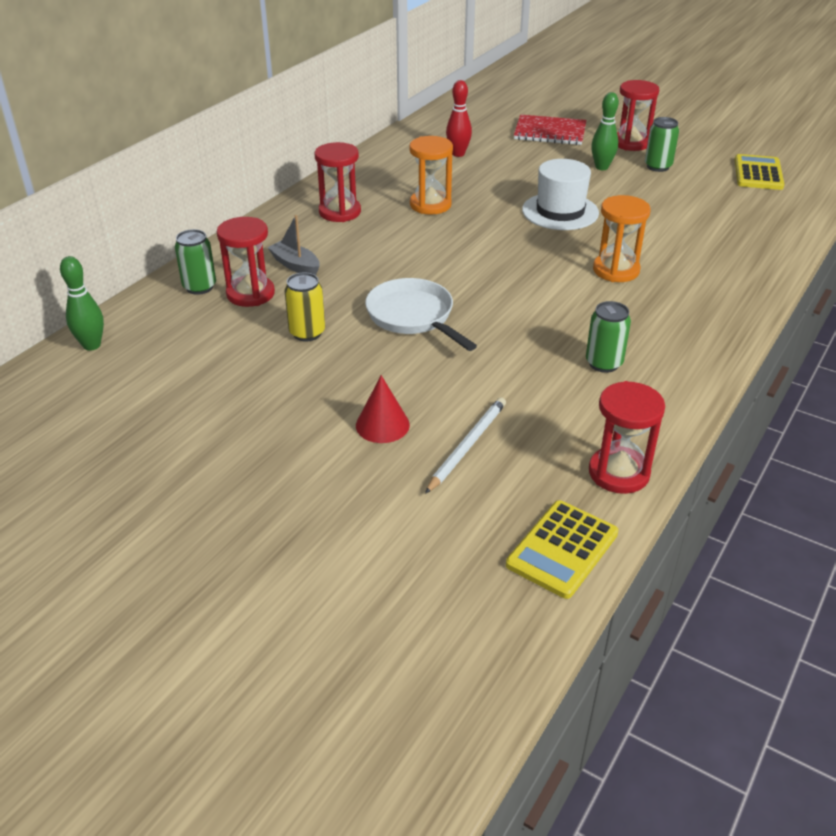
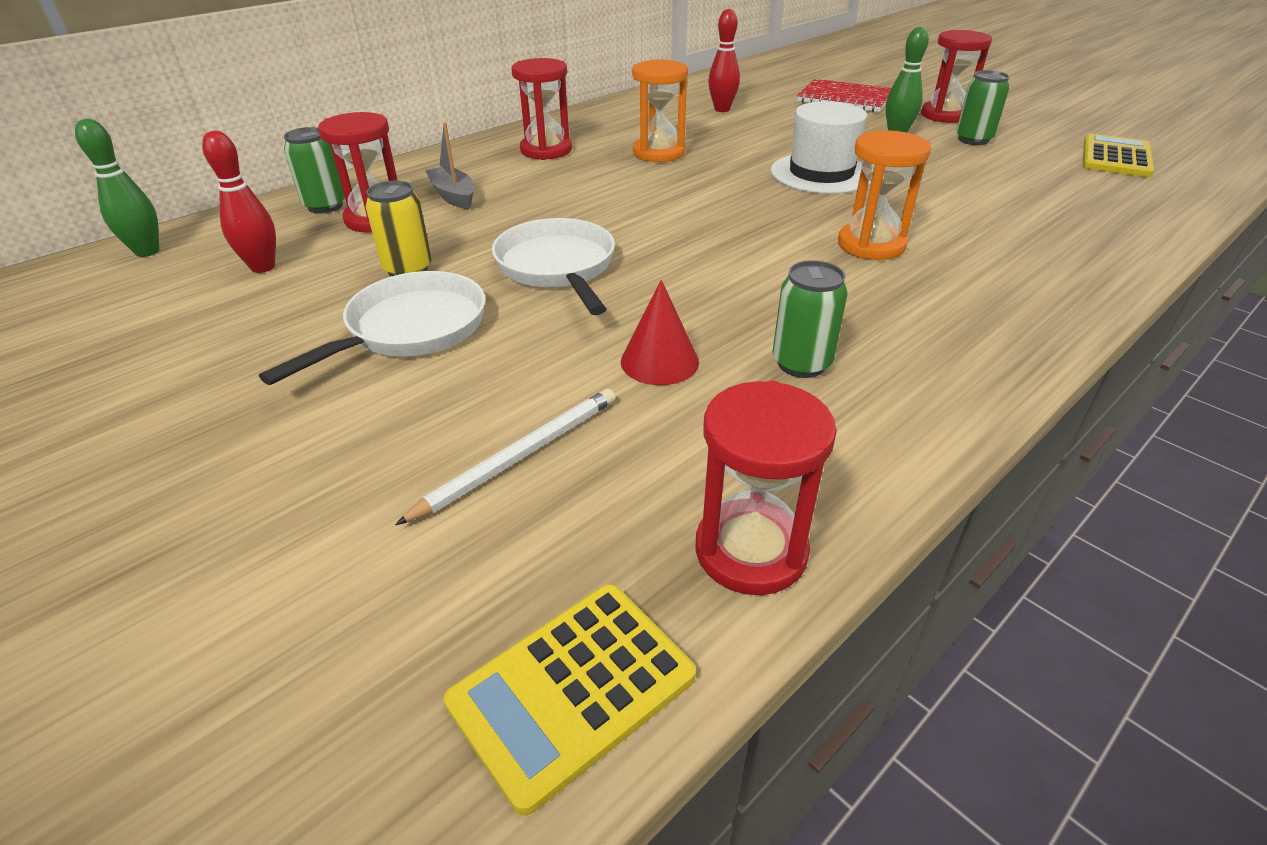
camera: 15 degrees right, 0 degrees up
(196, 346) = (263, 267): none -> red bowling pin
(343, 377) = (410, 330): none -> white pan
(382, 425) = (415, 403): red cone -> red cone (659, 361)

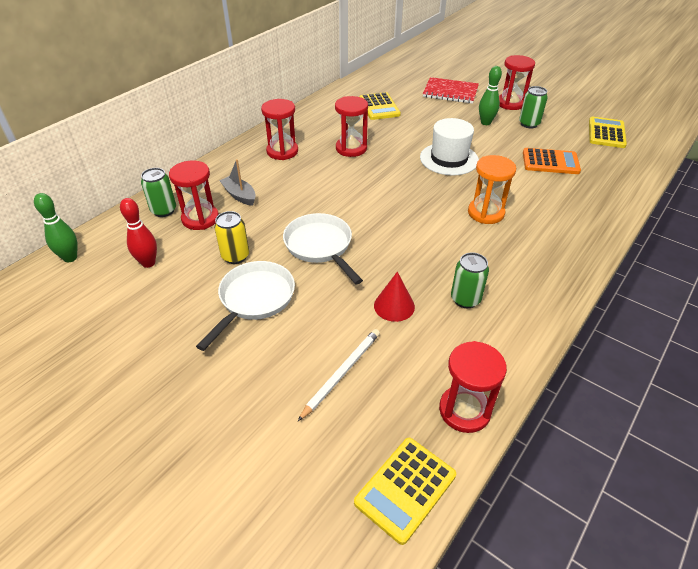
camera: 10 degrees left, 5 degrees up
(658, 153) = (351, 148): orange hourglass -> red hourglass
(722, 109) = (379, 107): red bowling pin -> yellow calculator
(1005, 187) = (550, 162): none -> orange calculator

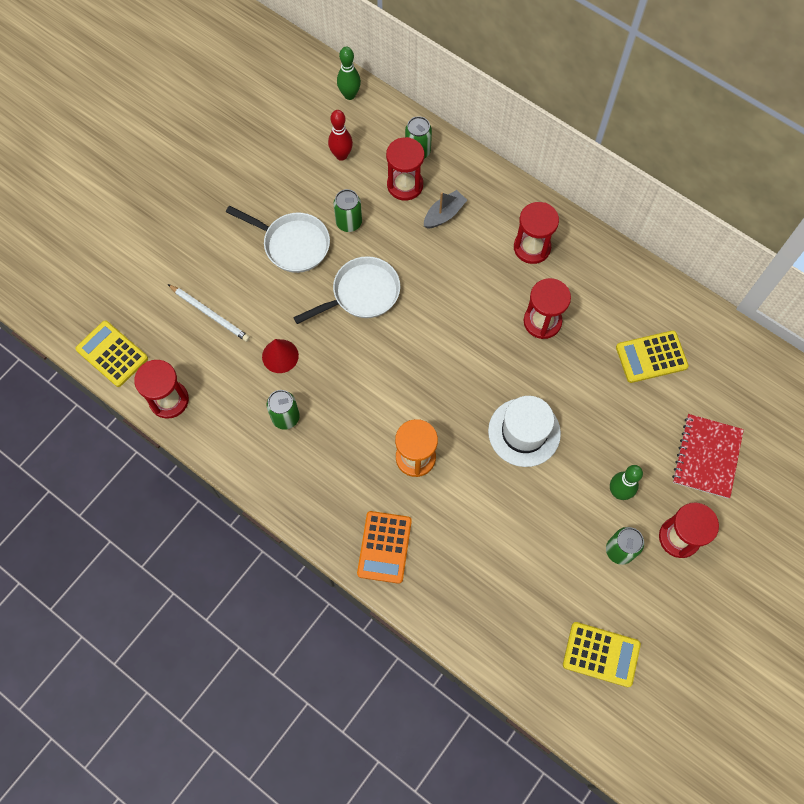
camera: 90 degrees right, 25 degrees up
(235, 256) = (349, 223): yellow can -> green can
(550, 162) = (522, 555): orange calculator -> orange calculator (384, 547)

